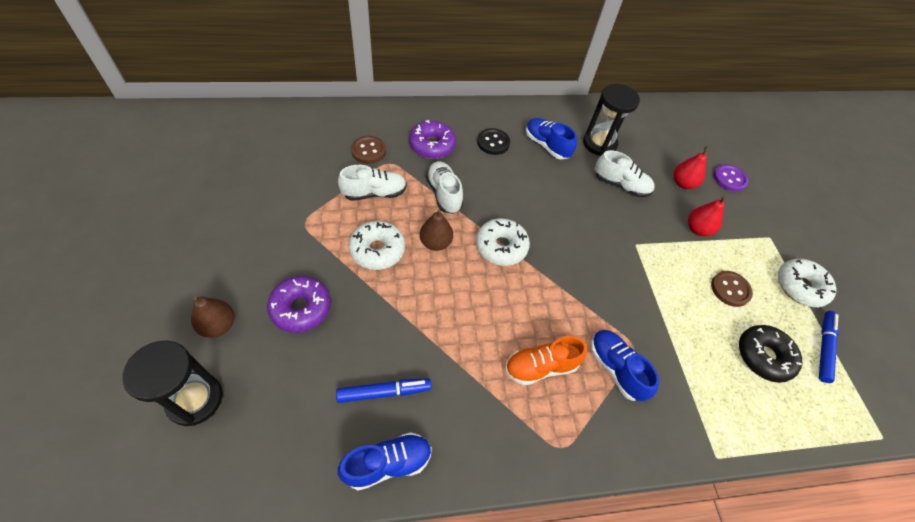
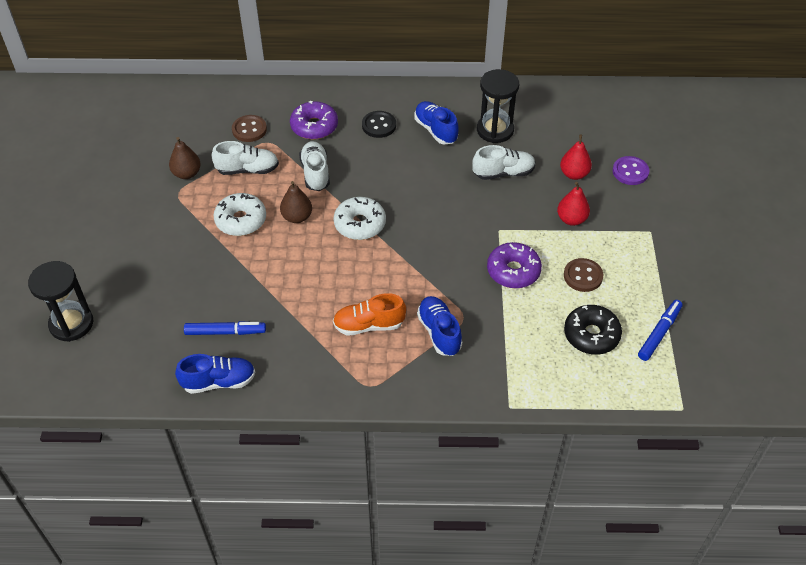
camera: 15 degrees right, 5 degrees down
(218, 325) = (94, 272): brown pear -> brown pear (187, 173)
(301, 308) = (165, 263): purple donut -> purple donut (513, 271)
(620, 185) = (503, 173): white shoe -> white shoe turned 45 degrees counterclockwise
(800, 287) = (661, 279): white donut -> none

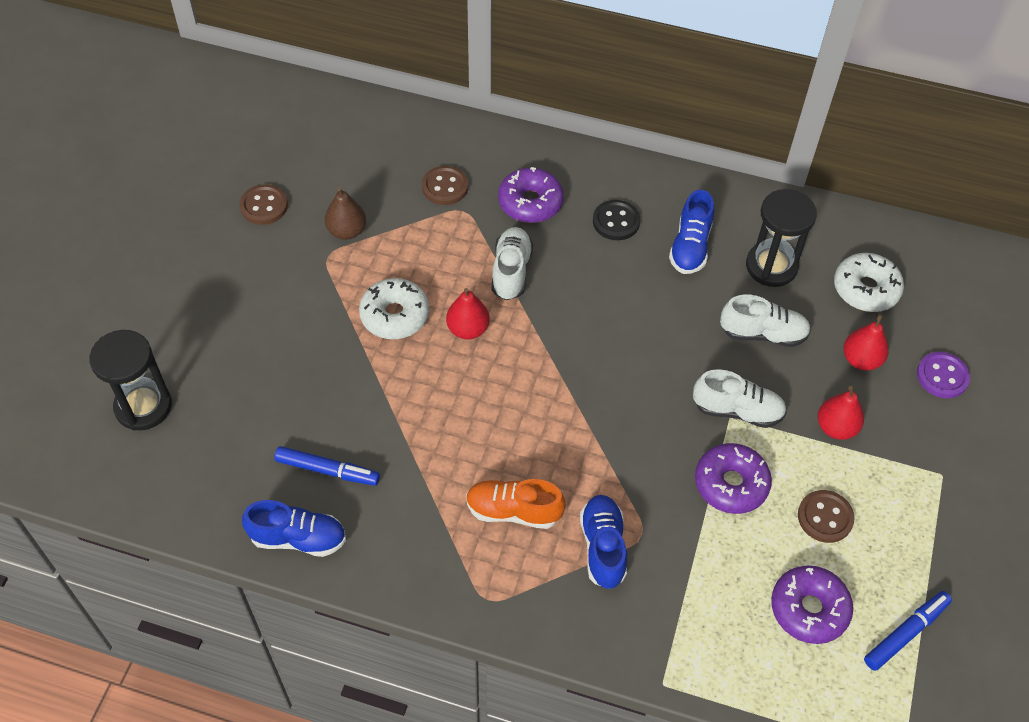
camera: 15 degrees right, 5 degrees up
(119, 171) = (264, 206): none -> brown button
(247, 170) = (425, 244): white shoe -> white shoe (737, 410)
(297, 217) = (468, 329): brown pear -> red pear
(360, 224) = (546, 360): white donut -> white donut (865, 289)
(435, 130) = (690, 247): blue shoe -> blue shoe turned 150 degrees counterclockwise
(591, 335) = (809, 609): black donut -> purple donut

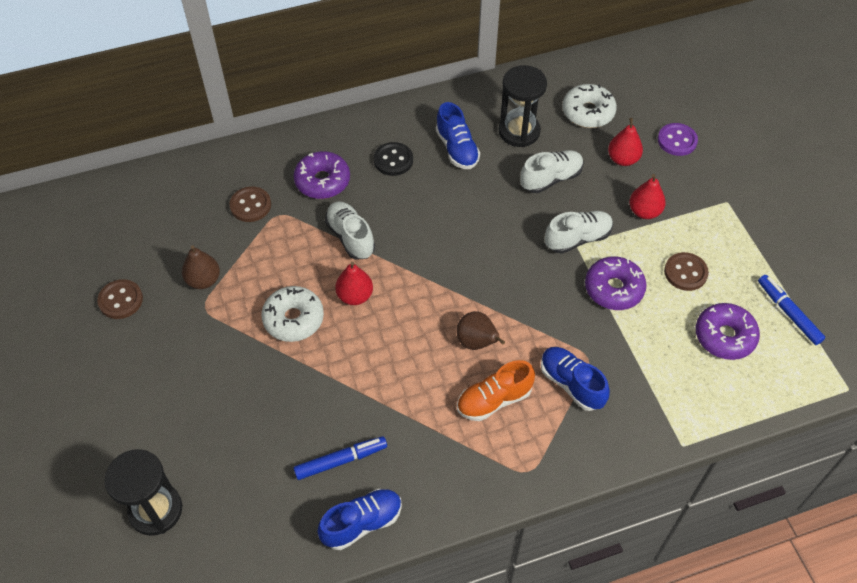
camera: 35 degrees left, 0 degrees up
(545, 446) = (477, 342): none -> brown pear
(905, 633) = (788, 313): blue marker -> blue marker turned 45 degrees counterclockwise

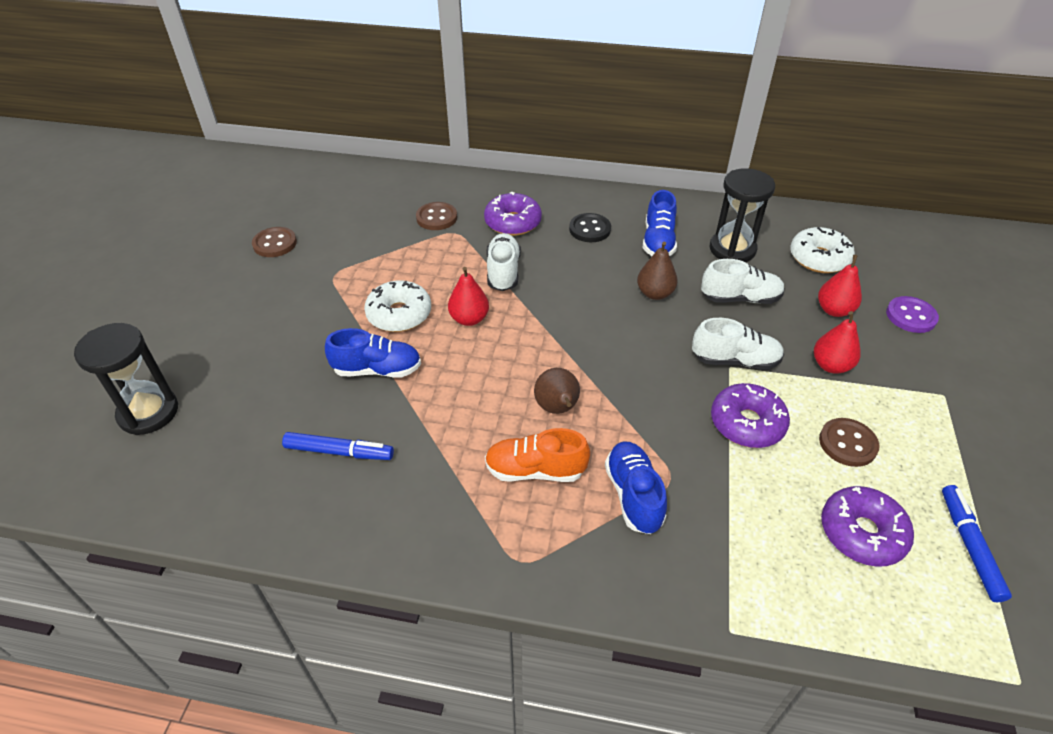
camera: 30 degrees right, 10 degrees down
(203, 280) = (351, 255): brown pear -> brown pear (655, 293)
(362, 523) = (309, 521): blue shoe -> blue shoe (377, 370)

